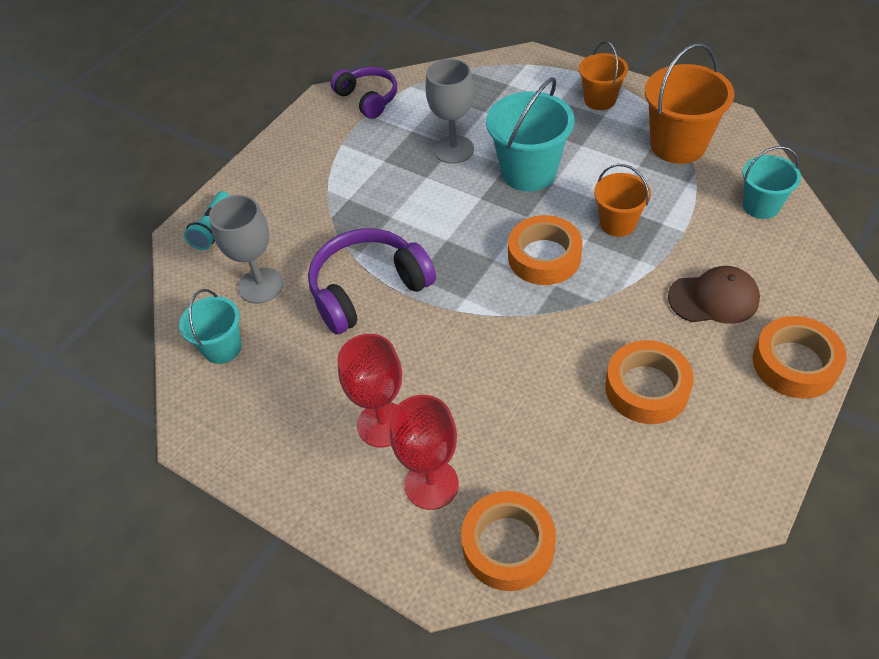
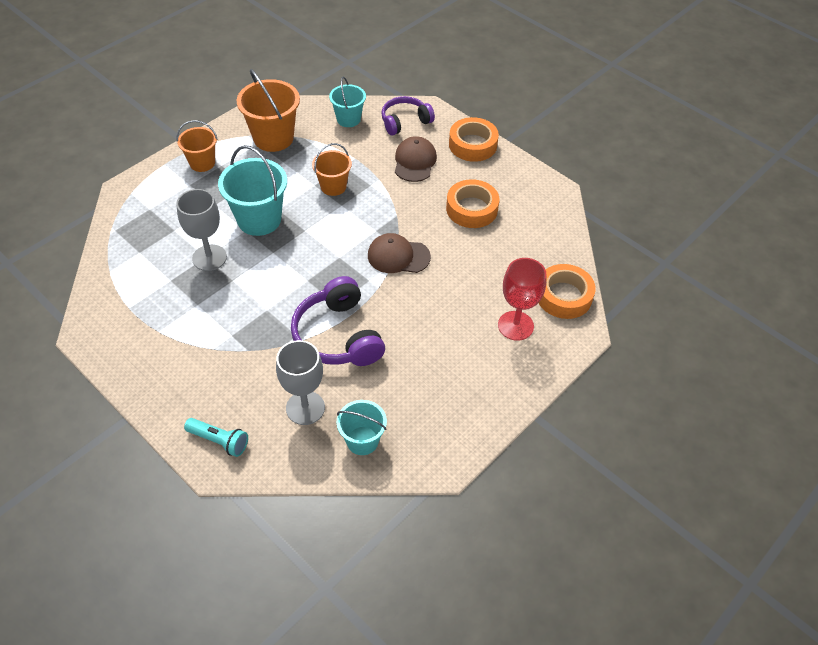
camera: 85 degrees left, 0 degrees up
(368, 99) = (107, 304): purple headphones -> purple headphones (405, 121)
(382, 424) = (463, 345): red goblet -> none
(517, 319) = (398, 256): none -> brown cap
(544, 257) = (348, 230): orange tape -> none

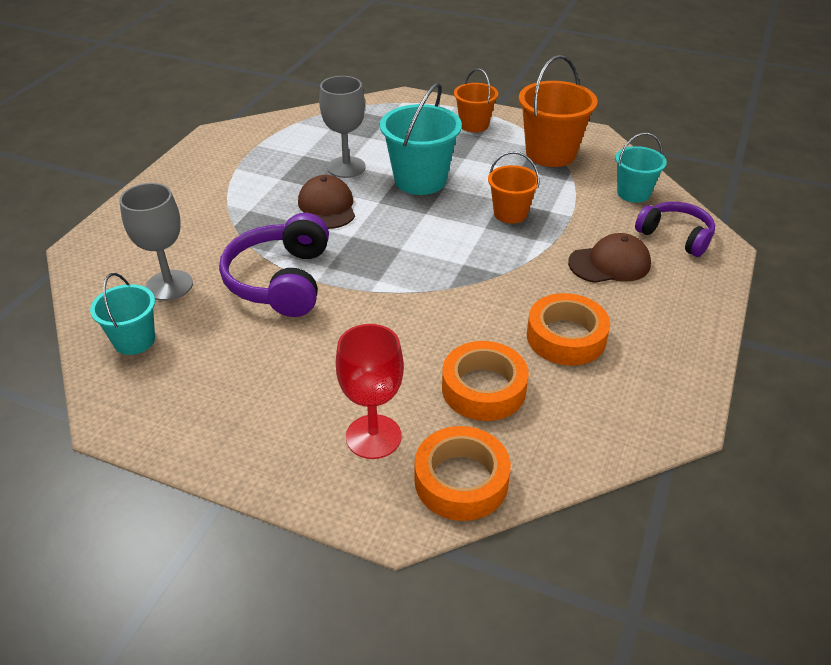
camera: 70 degrees right, 10 degrees down
(219, 441) = (112, 242): turquoise flashlight -> none
(338, 336) = (281, 280): purple headphones -> purple headphones turned 45 degrees counterclockwise
(398, 256) = (433, 293): brown cap -> brown cap (327, 207)
(472, 145) = (693, 307): orange tape -> orange tape (483, 388)

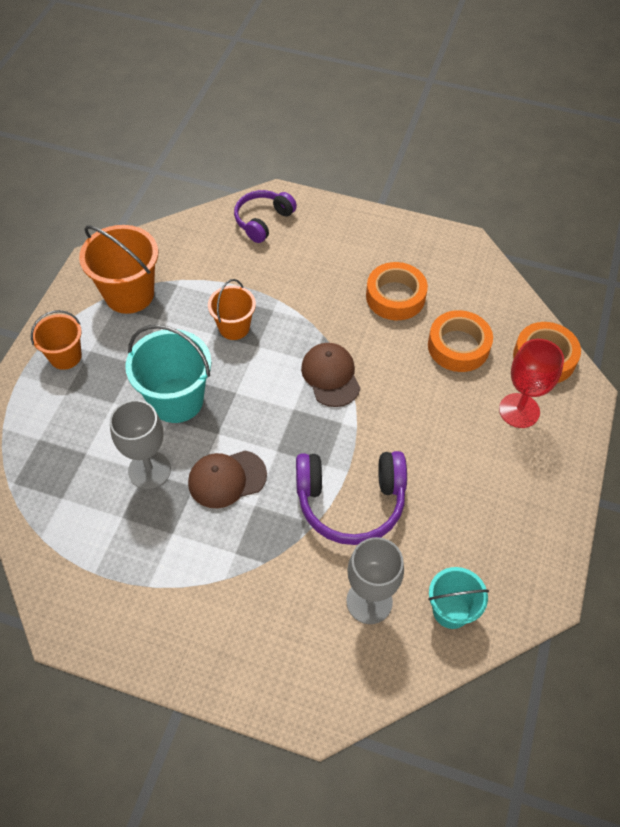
camera: 95 degrees left, 15 degrees up
(609, 263) = (303, 264): brown cap -> brown cap (330, 376)
(633, 193) = (200, 240): turquoise bucket -> none

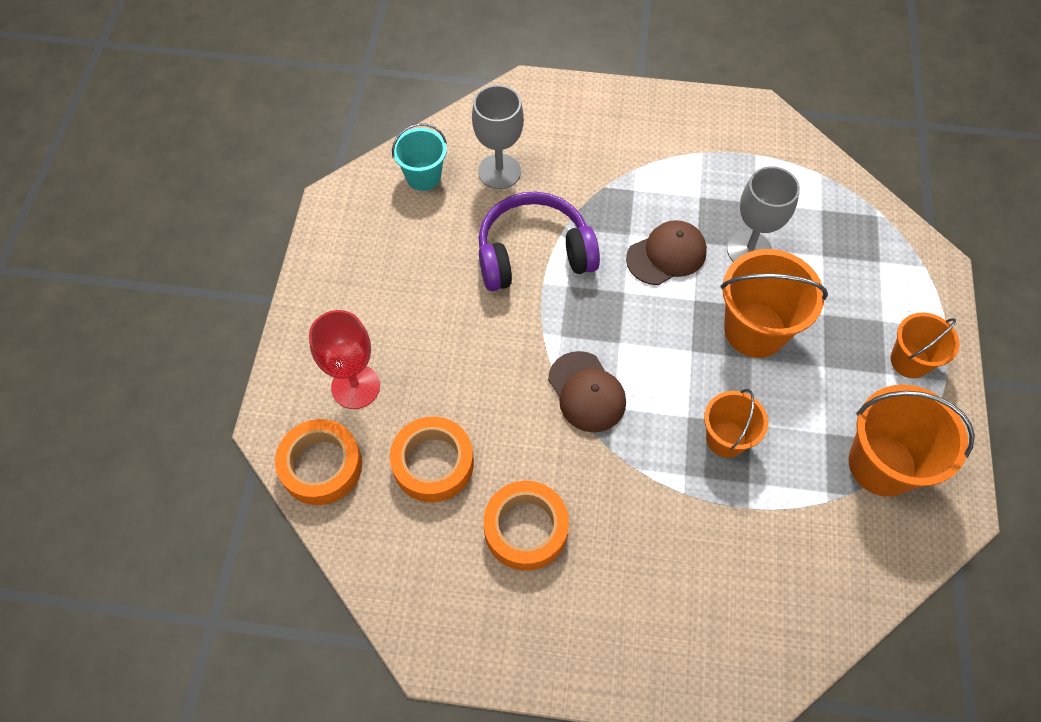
camera: 170 degrees right, 5 degrees up
(176, 400) = (755, 330): turquoise bucket -> orange bucket
(263, 221) = (752, 638): purple headphones -> none

